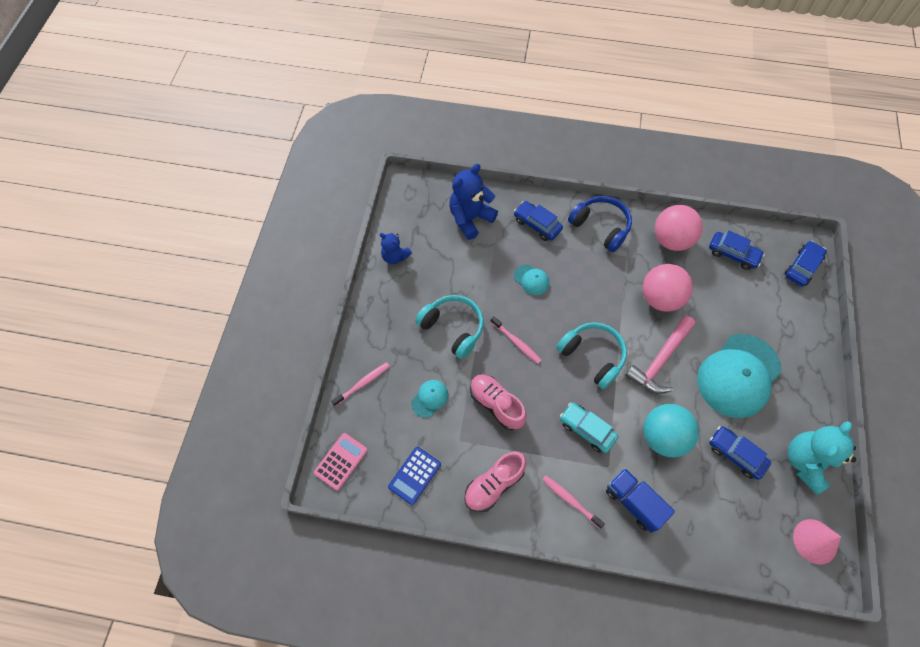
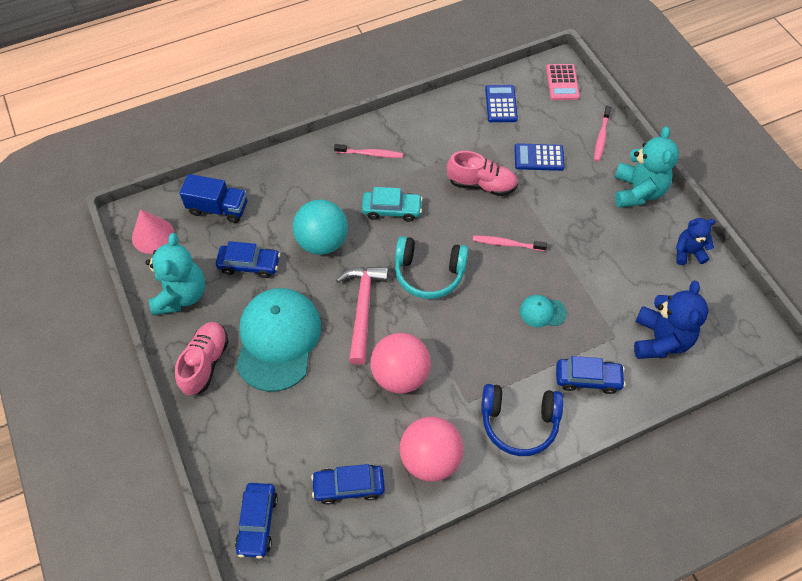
camera: 145 degrees right, 5 degrees down
(382, 320) = (637, 191): none -> turquoise teddy bear
(430, 398) = (539, 158): turquoise cap -> blue calculator
(453, 328) = (572, 221): turquoise headphones -> none
(494, 484) = (437, 131): pink shoe -> pink shoe (205, 363)
(633, 502) = (319, 180): blue truck -> blue truck (218, 208)

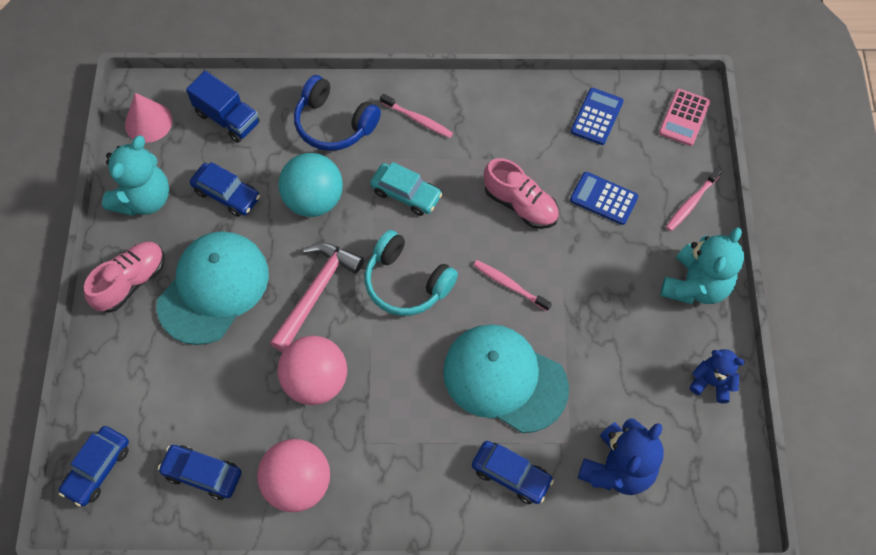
camera: 25 degrees right, 5 degrees up
(519, 422) = (410, 488): blue headphones -> blue headphones (334, 124)
(542, 312) = (504, 379): turquoise cap -> turquoise cap, size x2.32

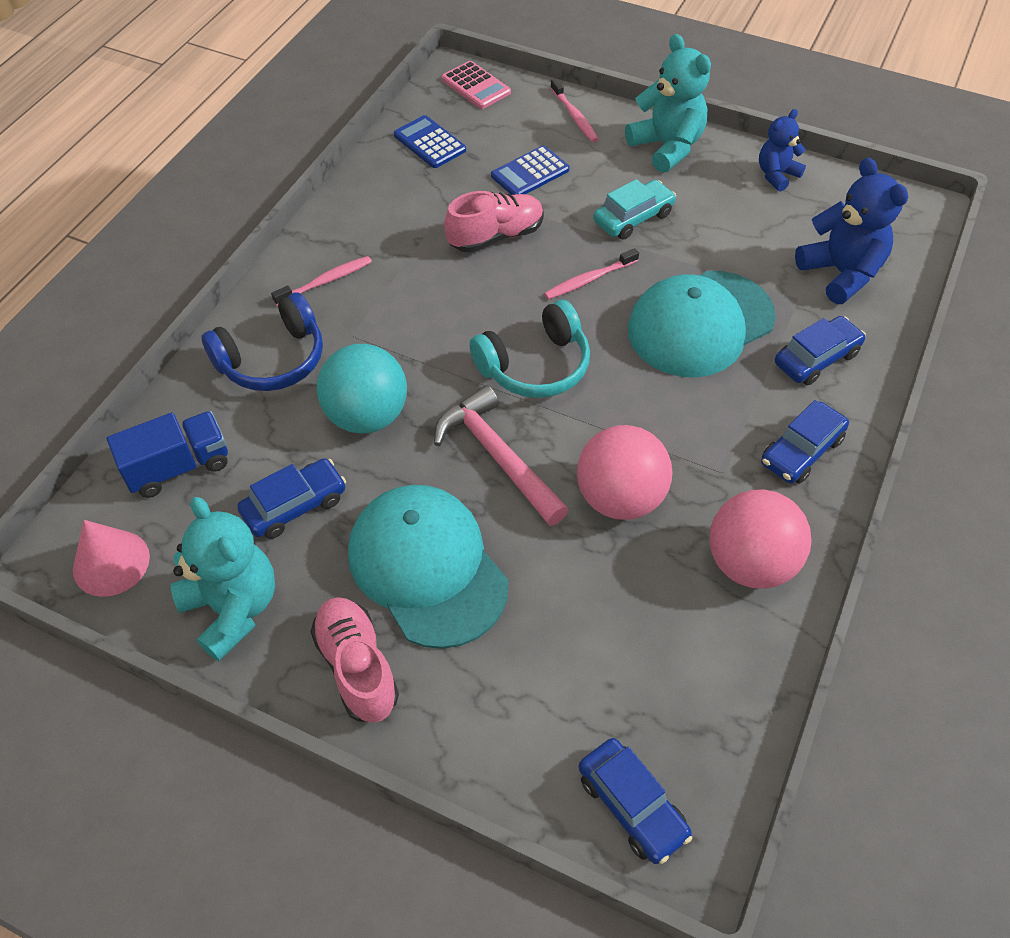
camera: 65 degrees left, 10 degrees down
(202, 474) = (694, 669): blue car -> blue car (801, 451)
(406, 194) = (417, 326): turquoise car -> turquoise car (633, 218)

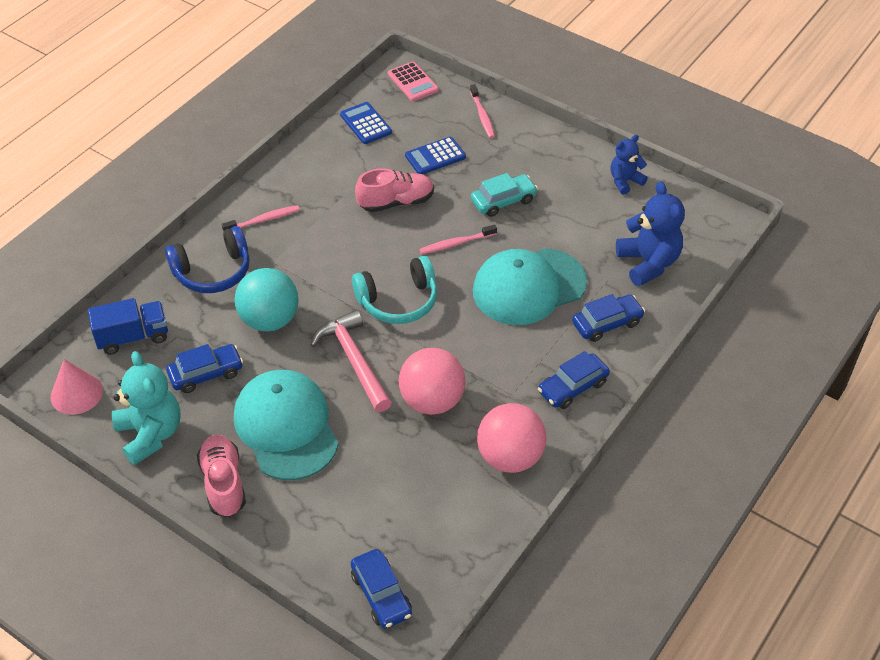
camera: 10 degrees right, 5 degrees down
(667, 147) = (546, 149): turquoise teddy bear -> none

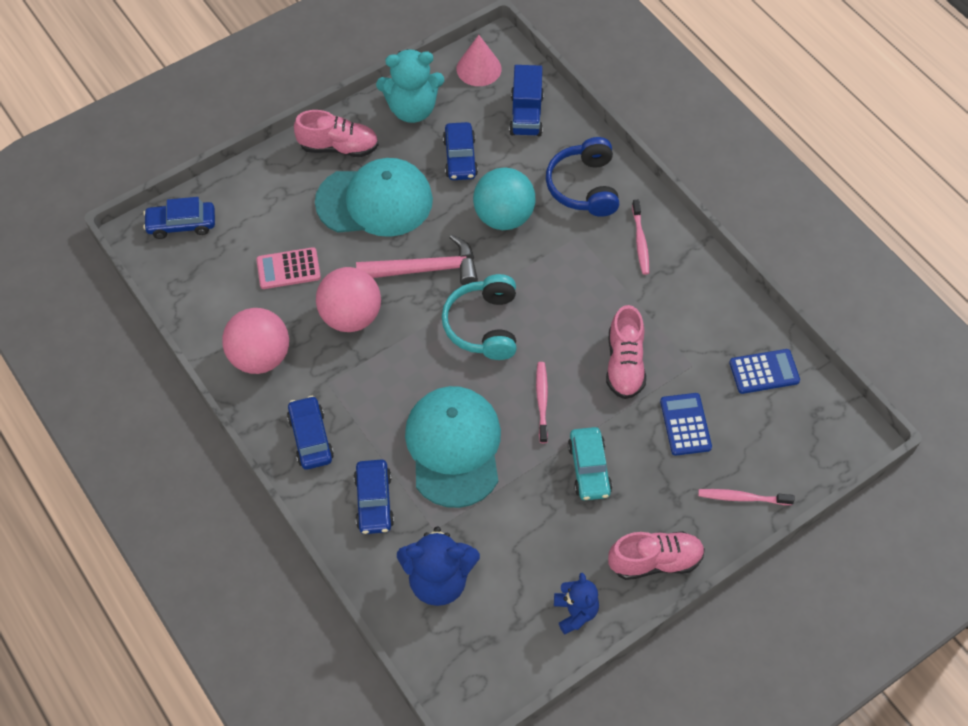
camera: 110 degrees right, 10 degrees up
(413, 82) = (827, 443): pink calculator -> pink calculator (288, 269)
(559, 149) = (655, 561): none -> pink shoe

